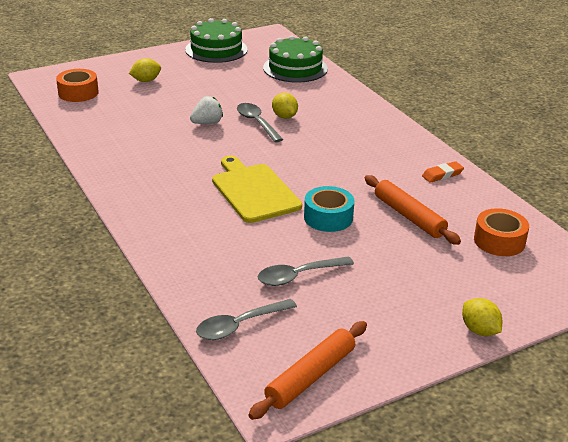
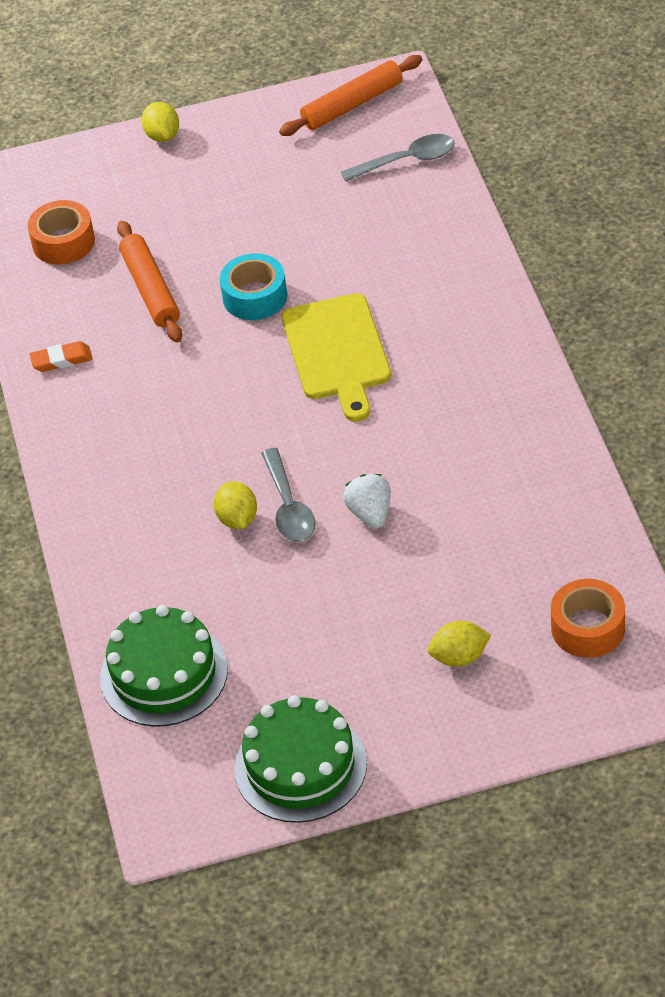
camera: 160 degrees left, 15 degrees up
(207, 123) = (370, 513): white strawberry -> white strawberry turned 90 degrees clockwise
(298, 276) = (324, 214): grey spoon -> none

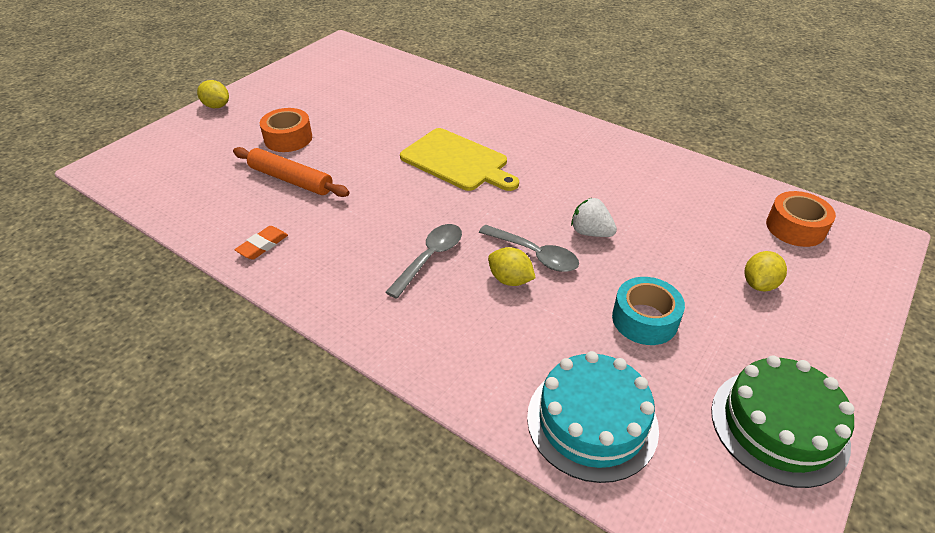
camera: 45 degrees left, 5 degrees down
(63, 242) = (195, 180): orange tape -> orange tape (288, 138)
(164, 674) = (592, 421): green cake -> turquoise cake
(255, 297) = (369, 156): turquoise tape -> turquoise tape (644, 319)
(352, 105) = (326, 58): orange rolling pin -> none
(407, 160) = (387, 69): grey spoon -> grey spoon (430, 258)

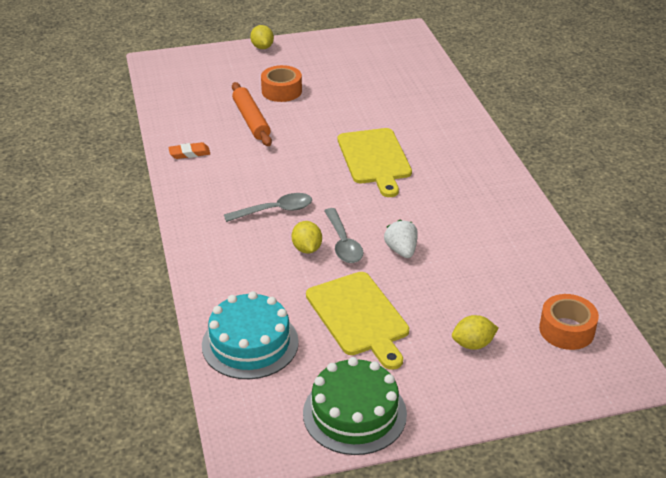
camera: 40 degrees right, 5 degrees down
(644, 319) = (359, 316): turquoise tape -> yellow cutting board

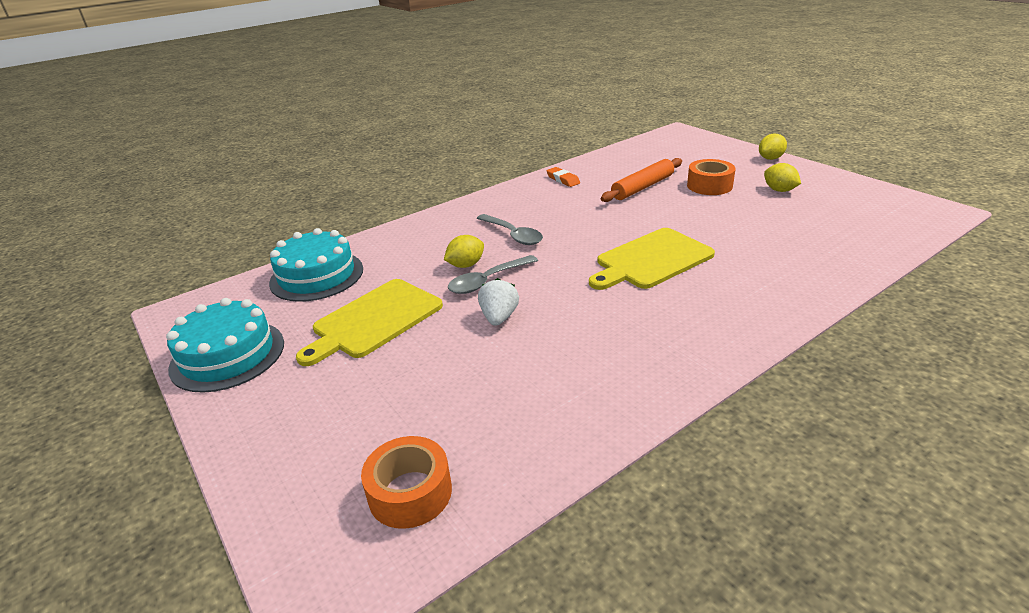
camera: 70 degrees right, 5 degrees down
(354, 413) = (227, 355): green cake -> turquoise cake
(401, 250) = (499, 317): white strawberry -> white strawberry turned 45 degrees counterclockwise
(473, 344) = (353, 409): yellow lemon -> yellow lemon (779, 190)

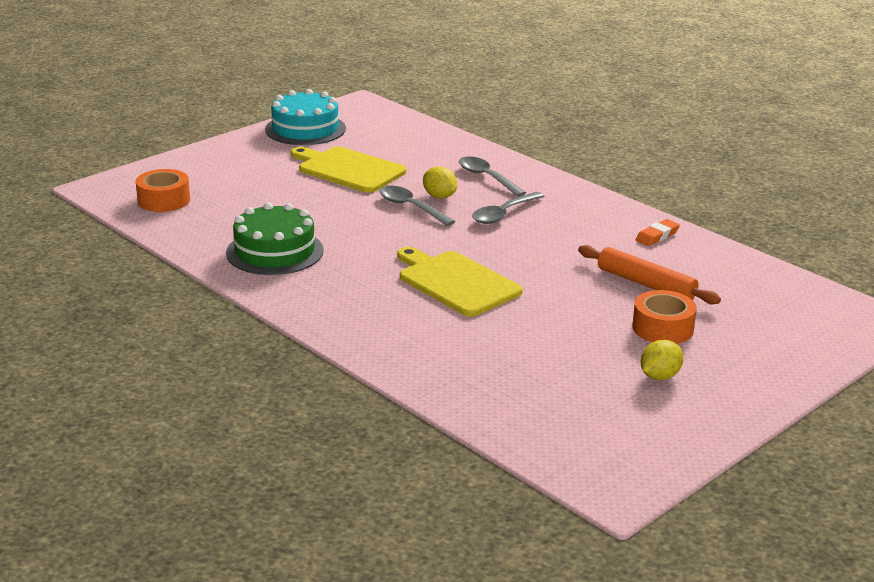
camera: 80 degrees right, 5 degrees down
(317, 275) = (417, 140): turquoise cake -> none
(431, 240) = (487, 178): none -> grey spoon
(499, 317) = (351, 215): white strawberry -> none
(589, 371) = (274, 251): none -> green cake
(770, 158) = (783, 384): yellow lemon -> none

